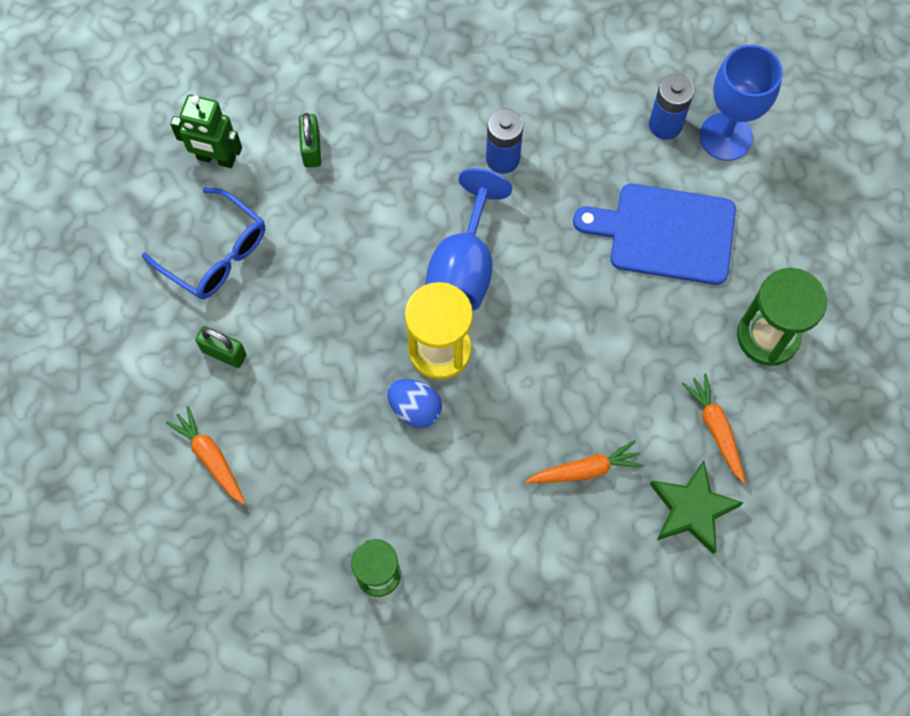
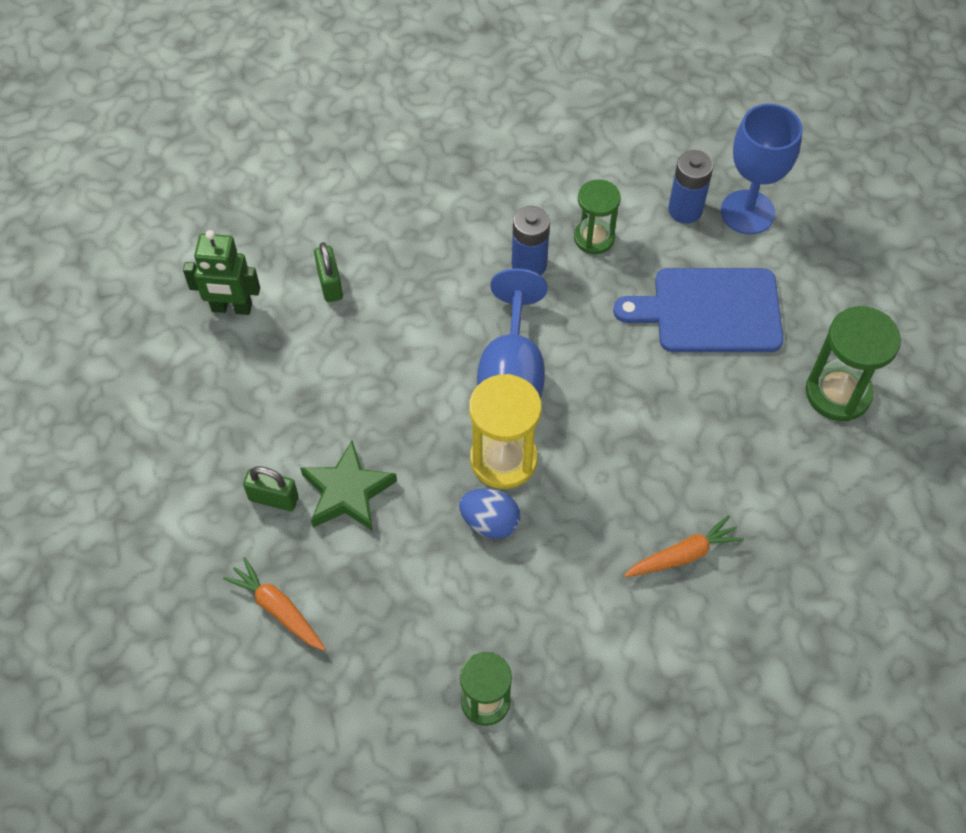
camera: 10 degrees left, 10 degrees down
(215, 253) = (246, 400): blue glasses -> none
(570, 140) = (594, 238): none -> green hourglass
(692, 509) = (804, 576): green star -> green star (347, 492)
(715, 429) = (808, 492): orange carrot -> none

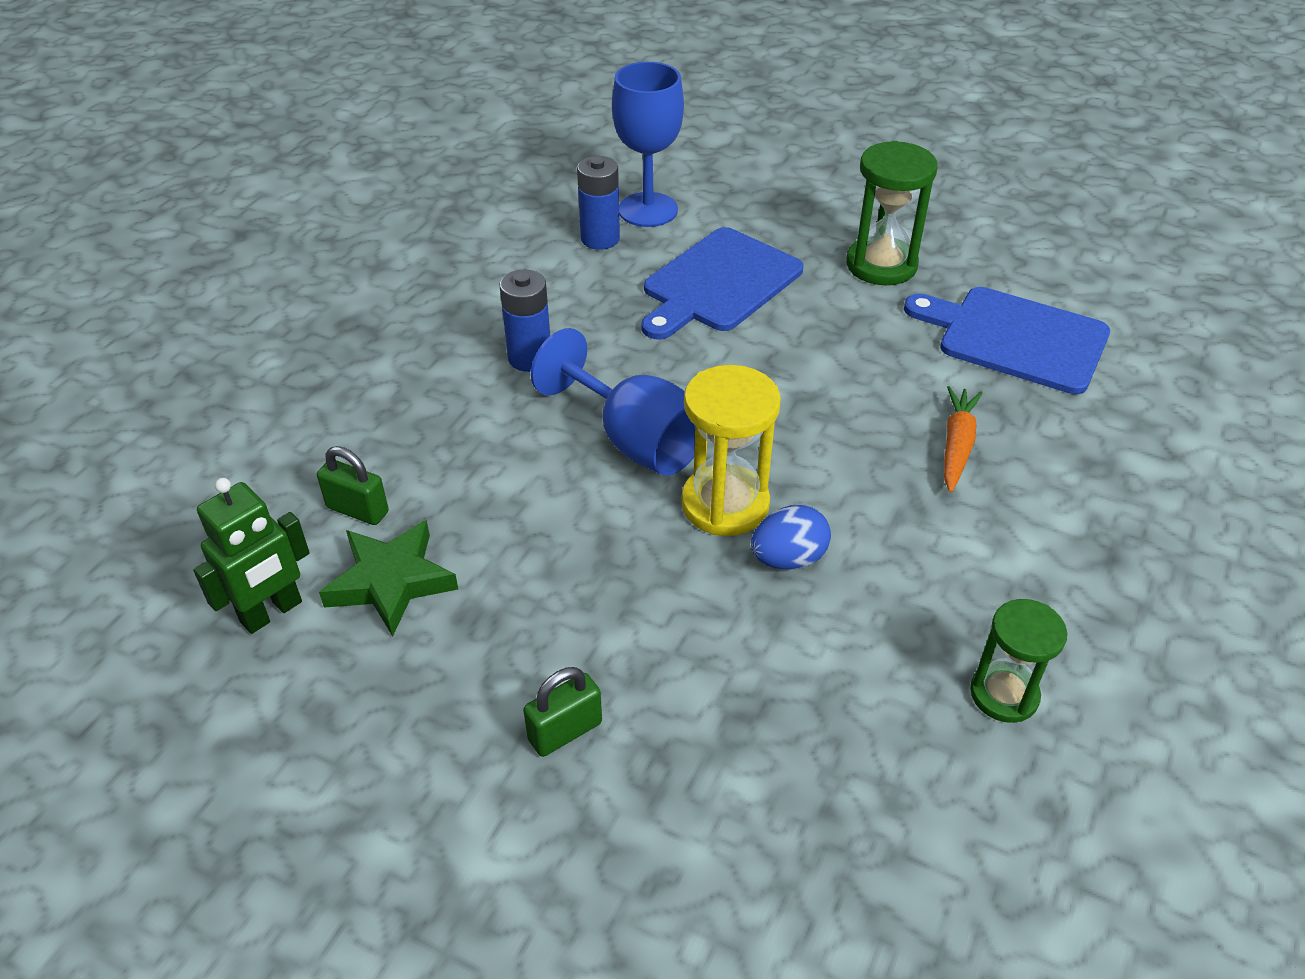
camera: 50 degrees left, 15 degrees down
(278, 609) = (717, 822): orange carrot -> none
(347, 492) = (629, 655): green star -> green star (391, 582)
(594, 238) = (556, 303): green hourglass -> none
(839, 527) = (1015, 338): none -> blue cutting board

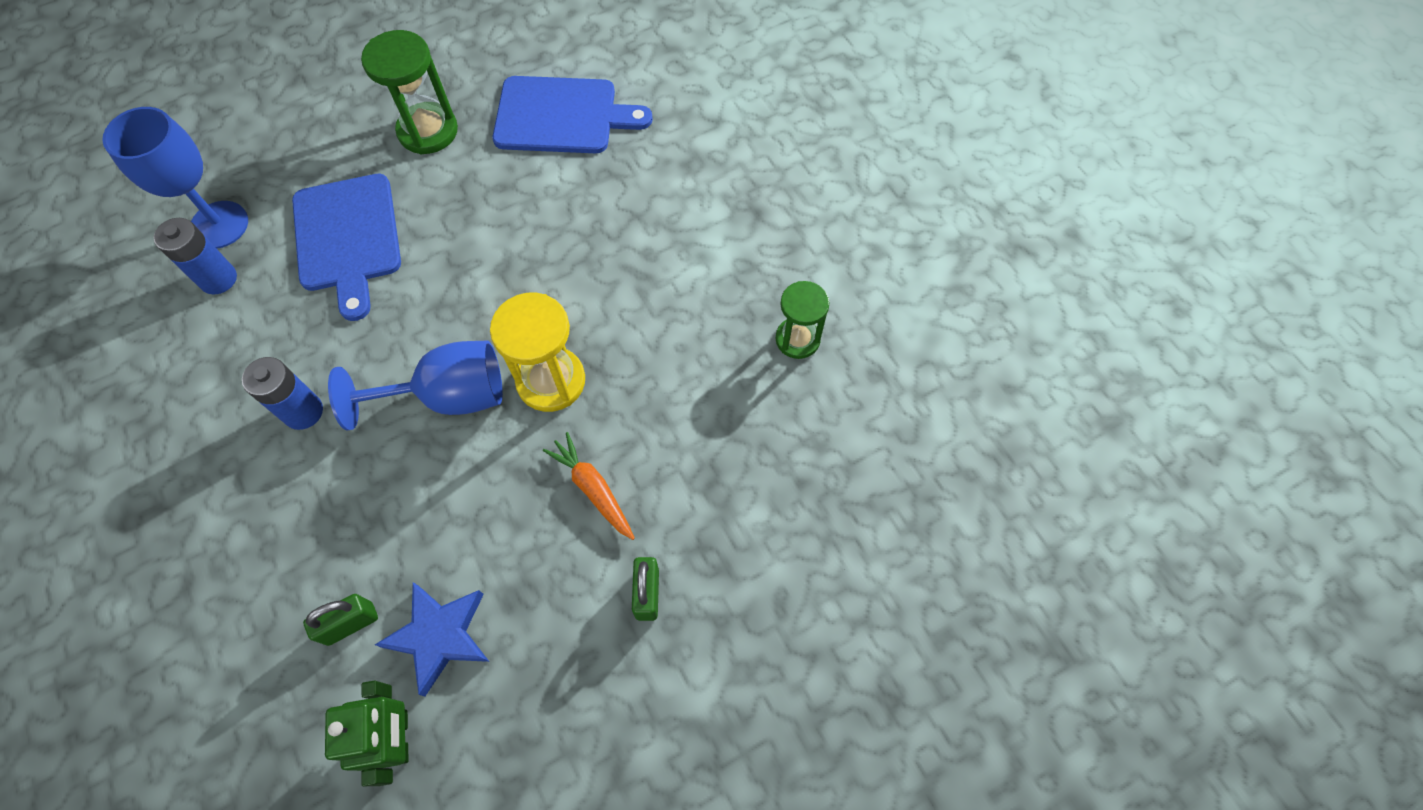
camera: 55 degrees left, 20 degrees up
(391, 582) = (439, 636): green star -> blue star
(788, 559) = (623, 377): blue egg -> none
(956, 445) = (616, 218): orange carrot -> orange carrot (593, 489)
(1015, 338) = (562, 116): blue cutting board -> blue cutting board turned 150 degrees counterclockwise

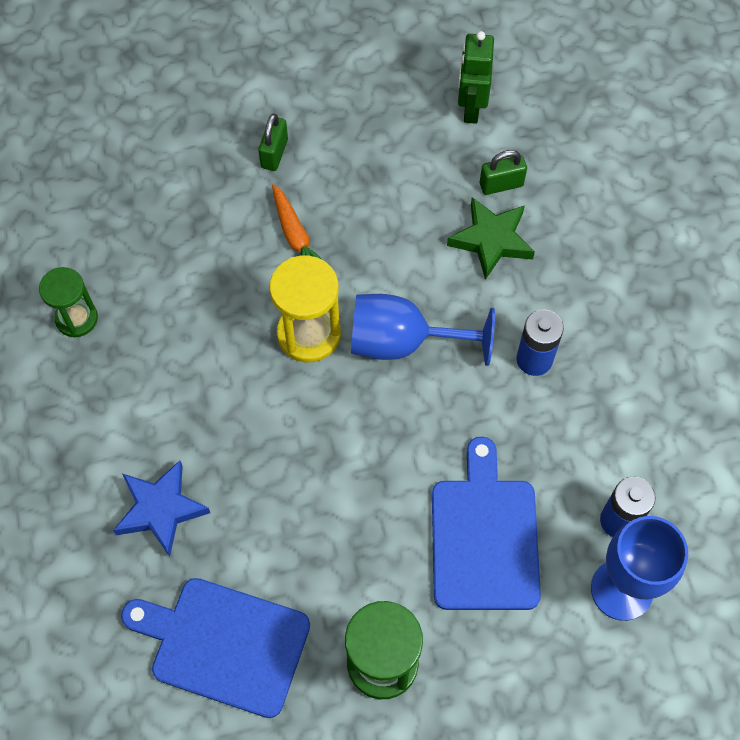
camera: 165 degrees left, 0 degrees up
(358, 542) = (491, 240): none -> green star
(439, 636) = (435, 161): blue star -> blue star (161, 509)

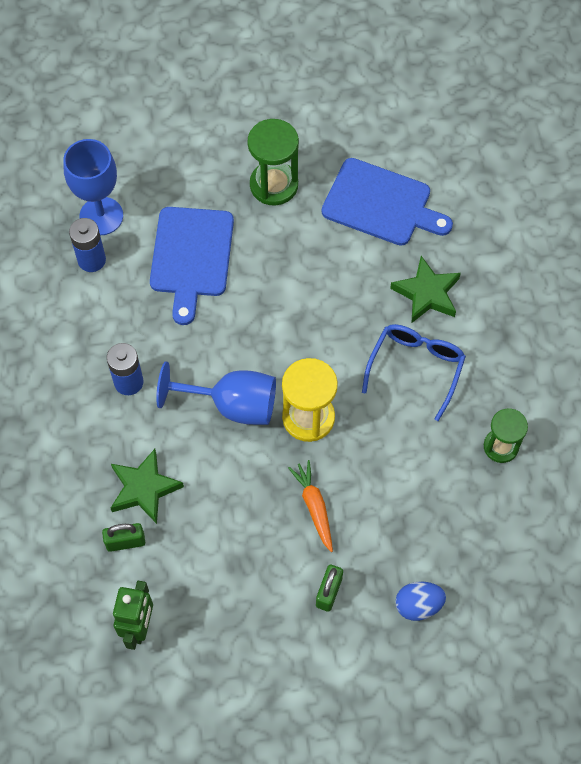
camera: 175 degrees left, 0 degrees up
(161, 509) = (427, 293): blue star -> green star
(177, 405) = (415, 368): none -> blue glasses
(178, 148) = (418, 605): none -> blue egg

